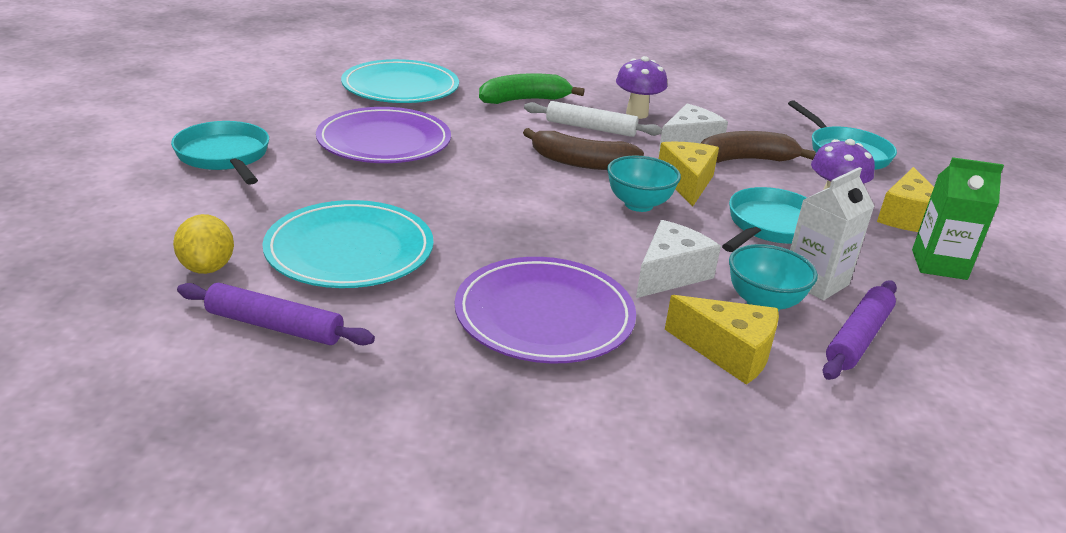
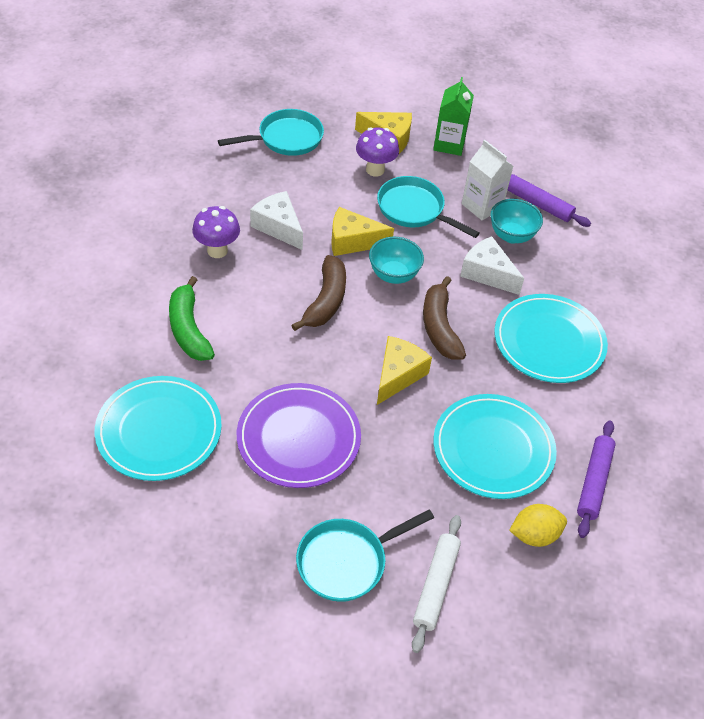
camera: 90 degrees left, 20 degrees up
(544, 315) = (549, 341): purple plate -> turquoise plate
(590, 128) = (252, 286): white rolling pin -> white rolling pin (435, 586)
(729, 352) = (565, 262): yellow cheese -> yellow cheese (398, 375)
(746, 160) = (306, 199): brown banana -> brown banana (439, 327)

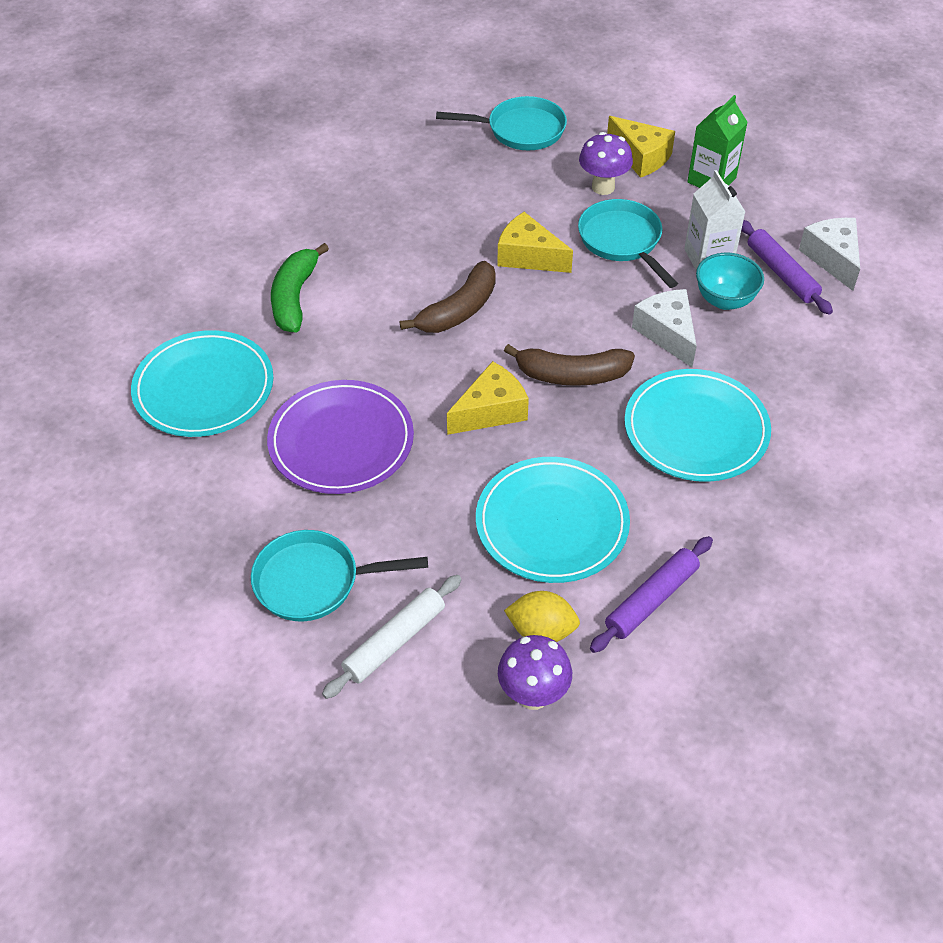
camera: 30 degrees right, 0 degrees up
(217, 250) = (373, 227): purple mushroom -> purple mushroom (533, 695)
(278, 227) = (454, 220): white cheese -> white cheese (832, 258)
(393, 275) = (553, 304): turquoise bowl -> none
(439, 327) = (572, 375): brown banana -> brown banana turned 105 degrees counterclockwise

